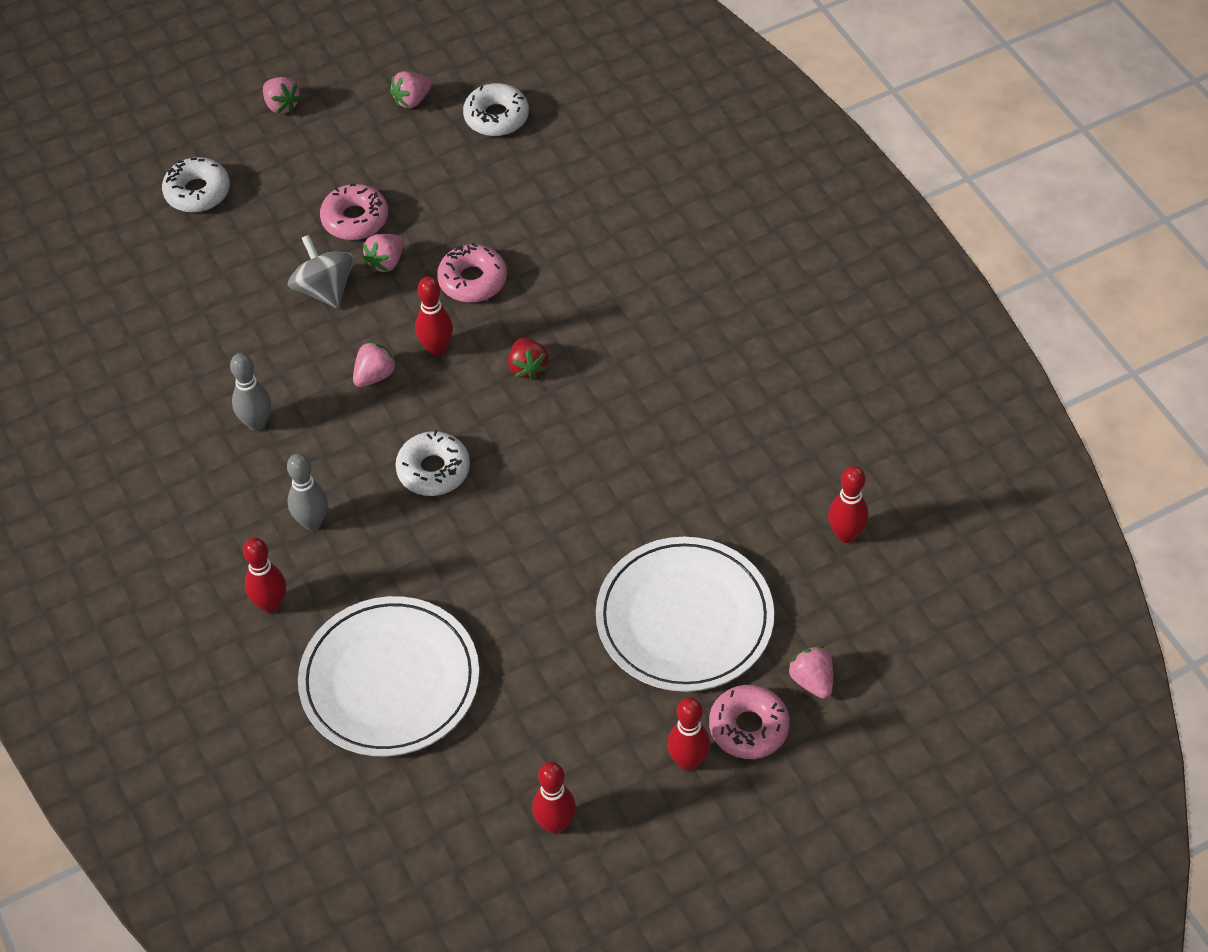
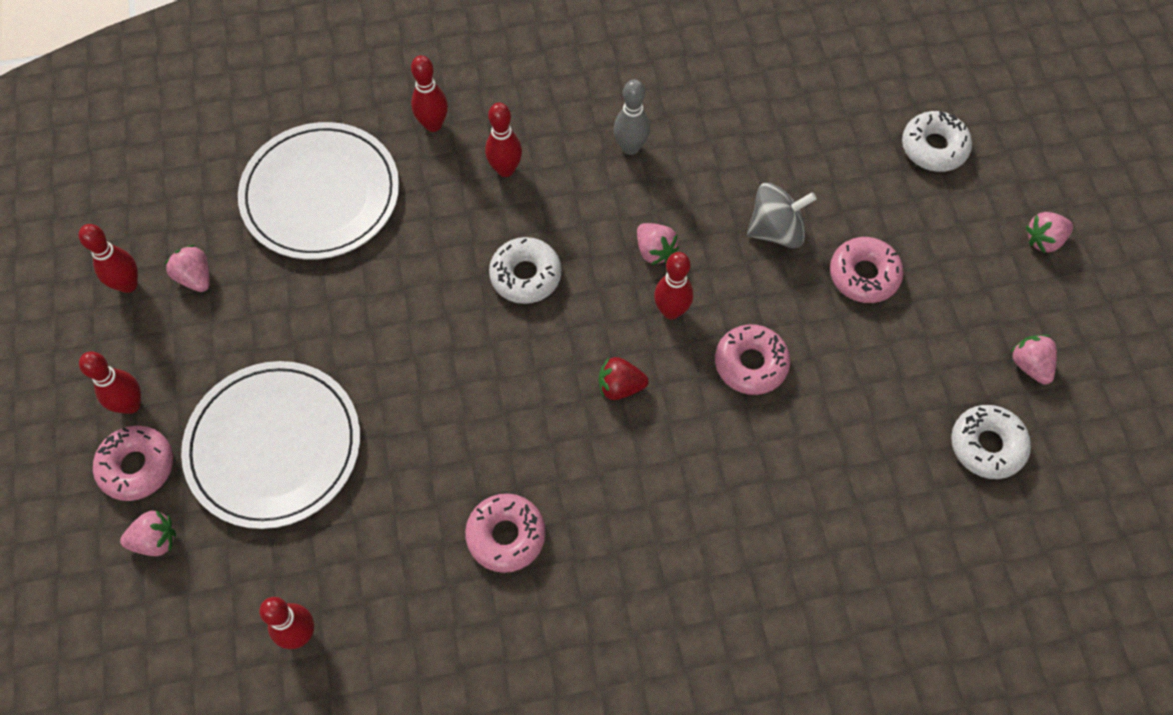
camera: 105 degrees right, 10 degrees up
(312, 522) = (505, 169): grey bowling pin -> red bowling pin
(386, 262) = (797, 290): pink strawberry -> pink strawberry (195, 277)
(699, 413) = (506, 536): none -> pink donut

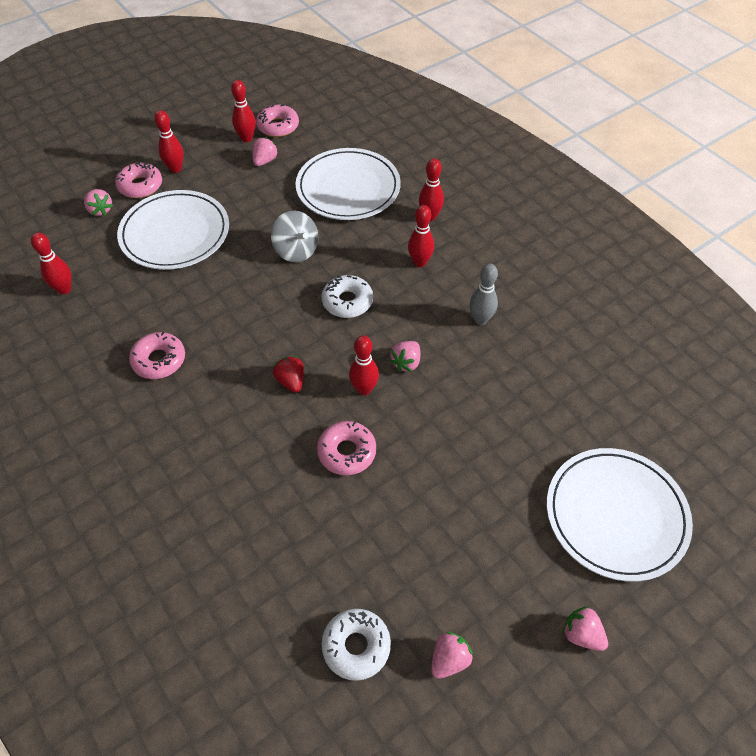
camera: 65 degrees right, 10 degrees down
(776, 230) = (467, 430): grey spinning top -> grey spinning top (296, 250)
(864, 275) = (463, 502): pink donut -> pink donut (278, 126)
(934, 147) = (616, 515): white donut -> white plate

